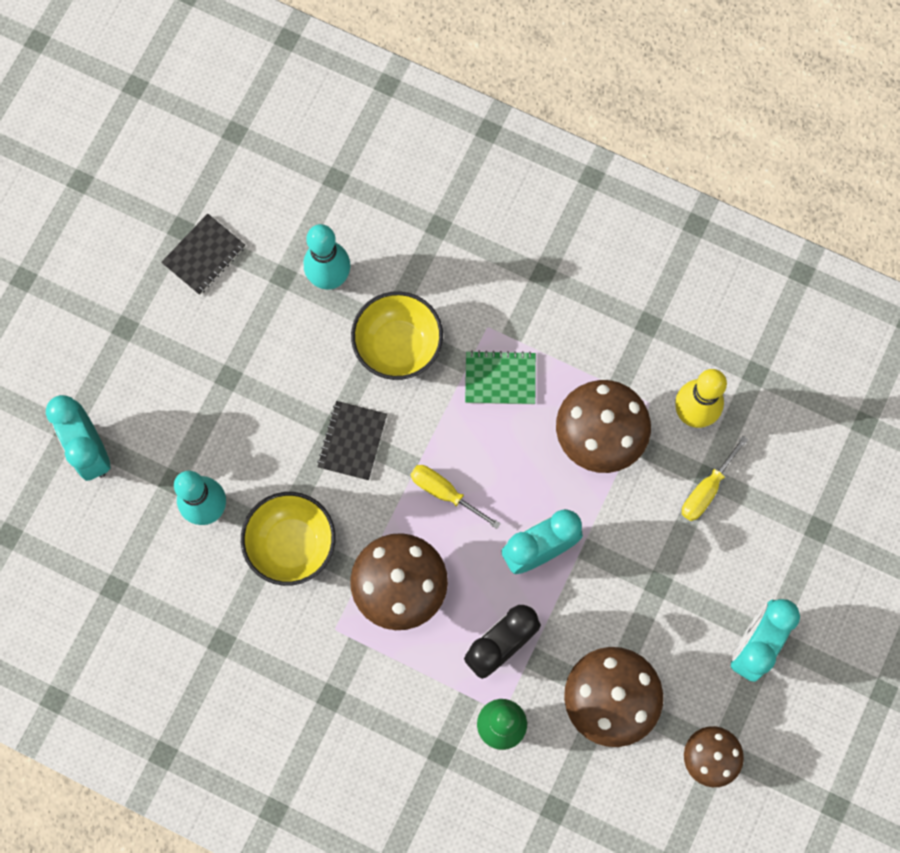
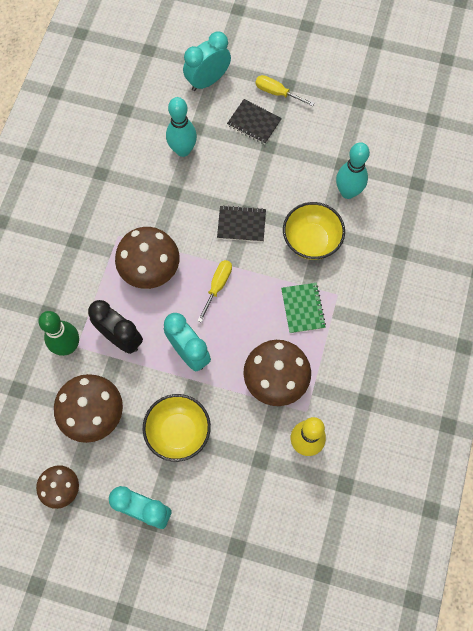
camera: 80 degrees right, 5 degrees down
(204, 255) = (345, 118): black notebook -> black notebook (254, 122)
(292, 544) = (168, 201): yellow bowl -> yellow bowl (178, 432)
(706, 489) = (251, 460): yellow screwdriver -> yellow screwdriver (277, 93)

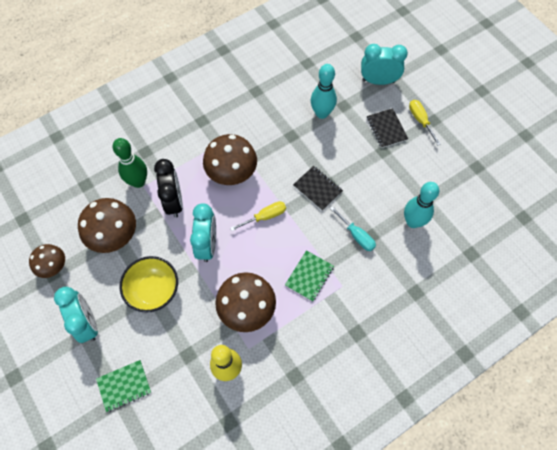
camera: 40 degrees right, 5 degrees down
(230, 533) = (124, 386): none -> green notebook
(311, 241) = (356, 235): yellow bowl -> turquoise screwdriver

